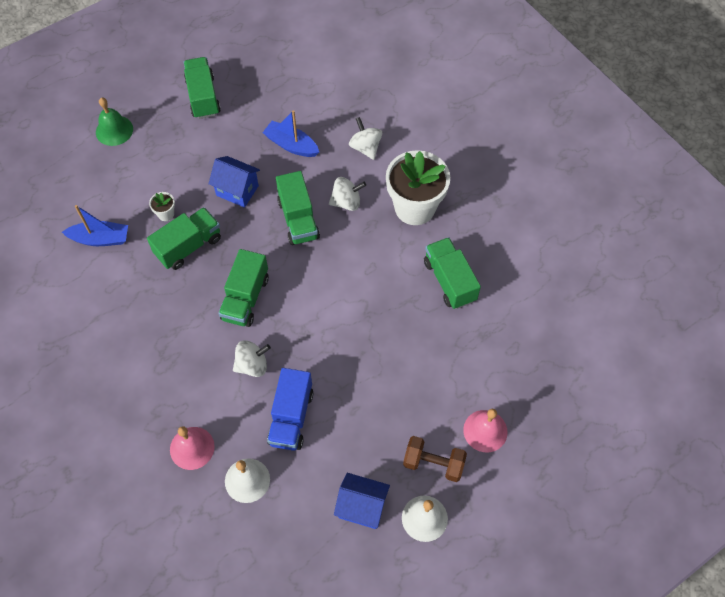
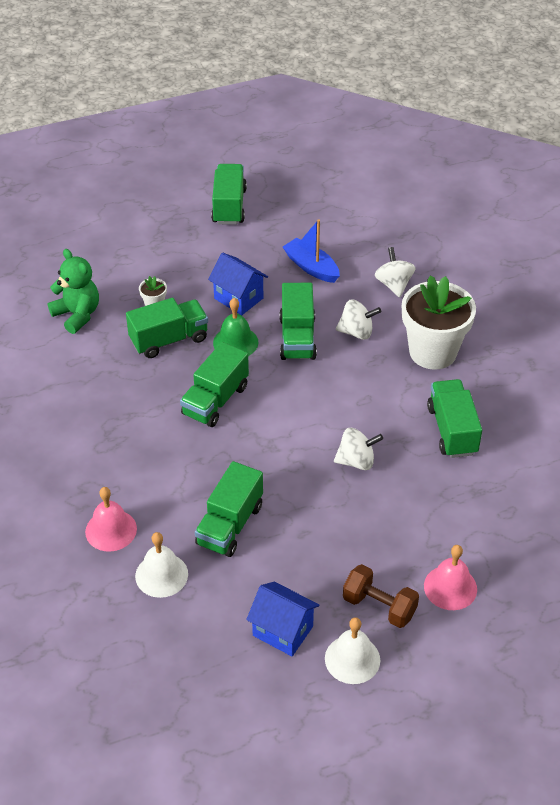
camera: 15 degrees right, 15 degrees down
(100, 239) = (77, 315): blue boat -> green teddy bear
(114, 130) = (125, 219): green bell -> green bell (235, 342)
(252, 365) = (203, 465): white spinning top -> white spinning top (356, 461)
(291, 417) = (230, 525): blue truck -> green truck

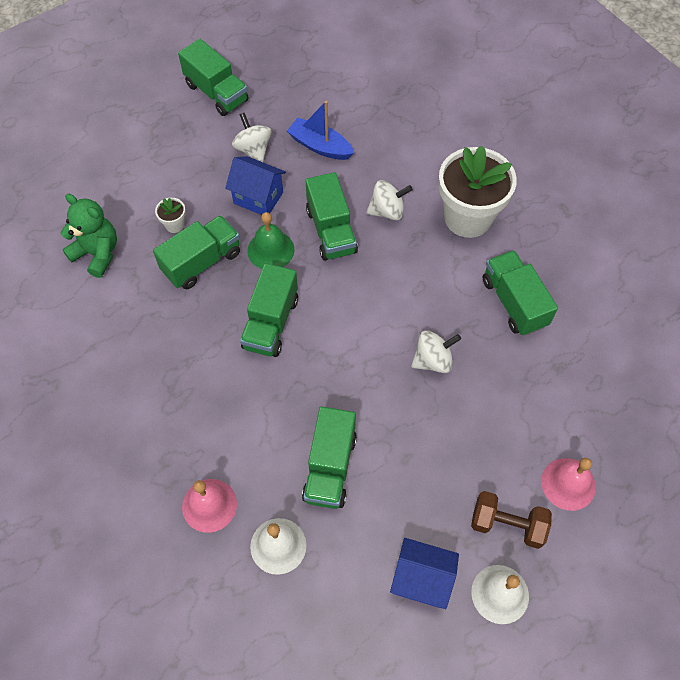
camera: 15 degrees left, 15 degrees up
(229, 206) = (216, 93): green truck -> green truck turned 150 degrees clockwise
(394, 284) = (407, 149): white spinning top -> white spinning top (253, 149)

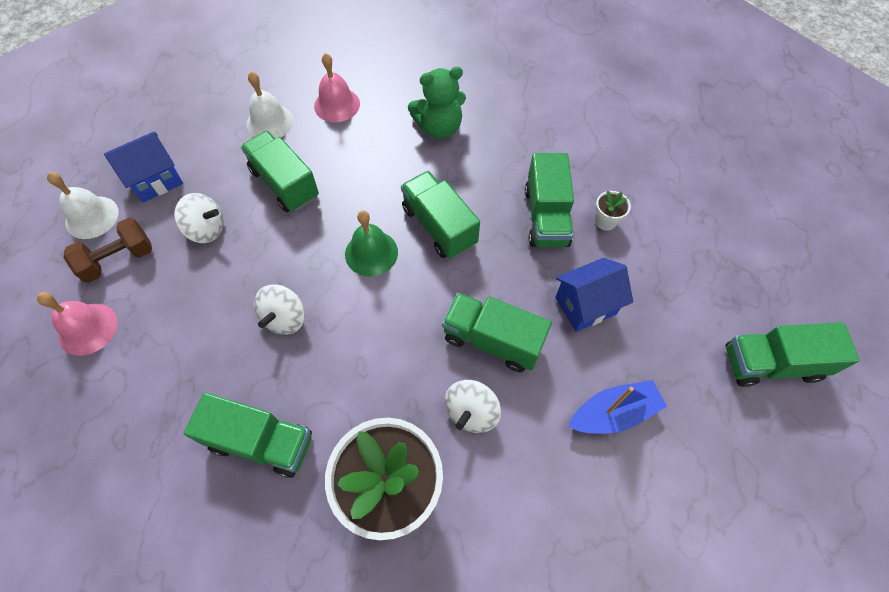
camera: 130 degrees right, 0 degrees up
(97, 253) = (617, 153): green teddy bear -> green teddy bear (439, 128)
(253, 149) = (656, 344): white spinning top -> white spinning top (207, 229)
(270, 250) = (514, 275): green bell -> green bell (371, 253)

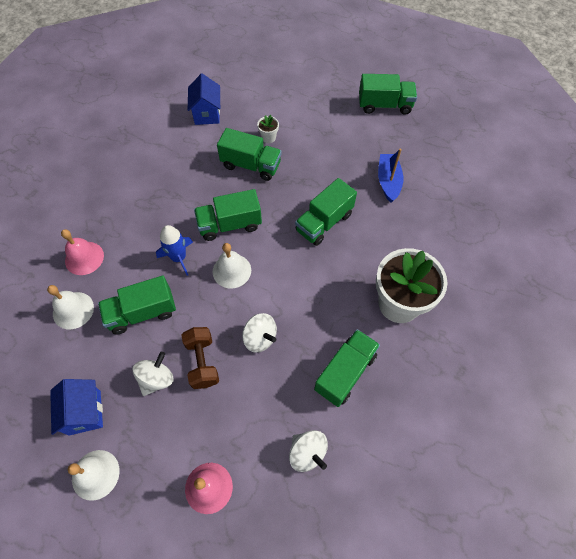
camera: 70 degrees left, 0 degrees up
(119, 259) = (153, 454): brown dumbbell -> brown dumbbell (202, 362)
(369, 191) = (179, 258): none -> blue rocket
(371, 253) = (232, 270): green bell -> white bell
(439, 128) = (147, 199): green teddy bear -> none
(471, 412) = (365, 248): white spinning top -> white spinning top (307, 453)
(585, 306) = (320, 169): blue house -> blue house (207, 114)
(771, 363) = (384, 105): green truck -> green truck turned 105 degrees counterclockwise

